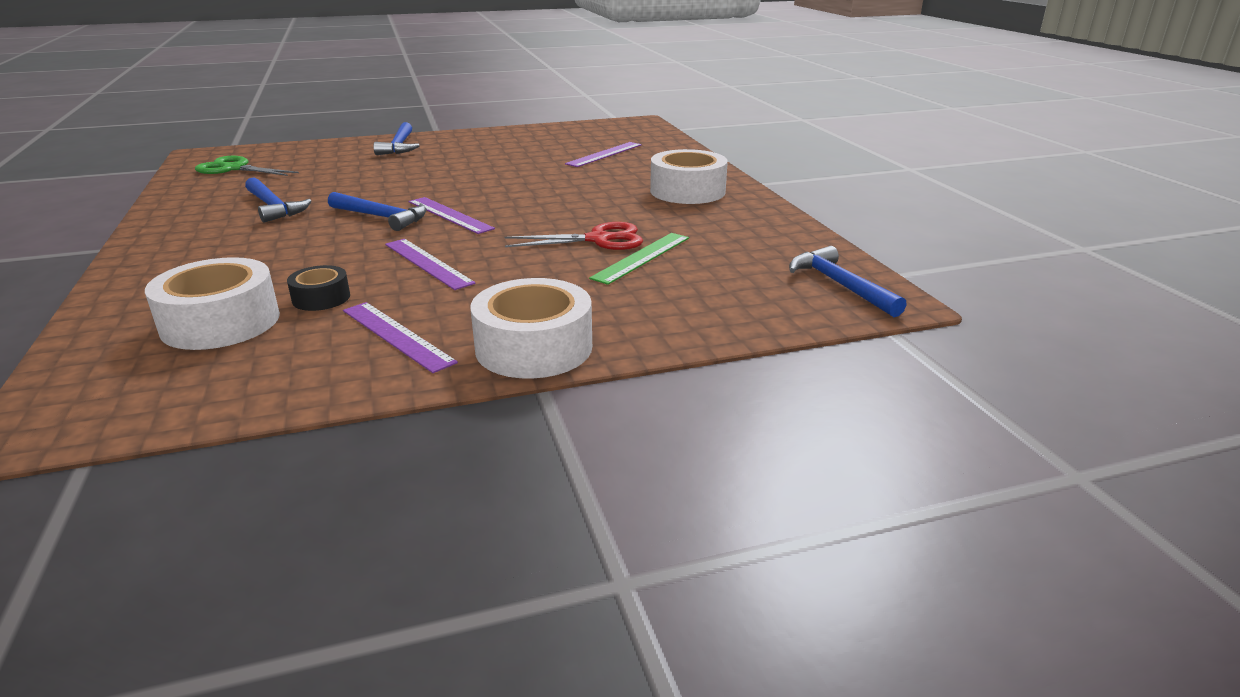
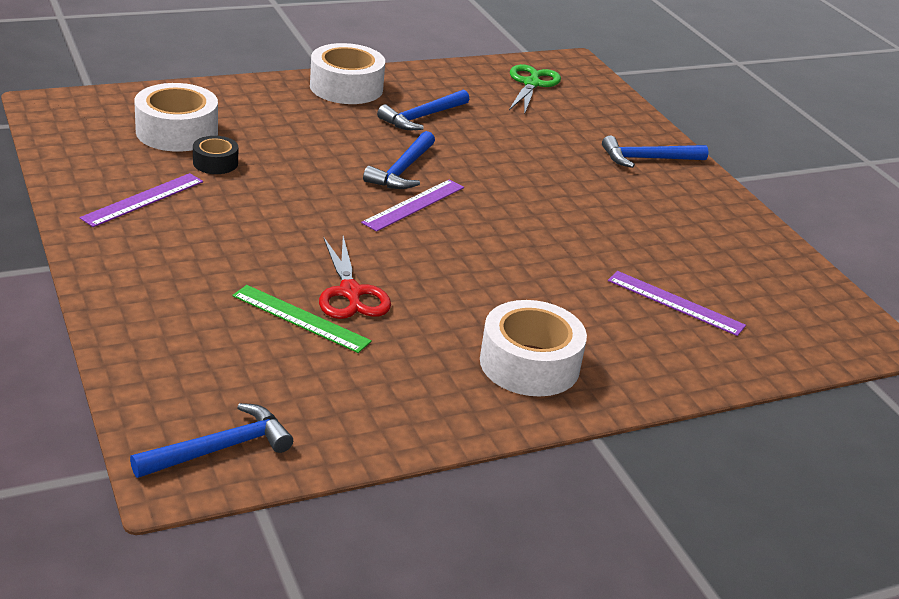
camera: 80 degrees right, 5 degrees up
(428, 263) = (286, 202): purple ruler -> none
(534, 347) = (110, 259): white tape -> white tape (346, 87)

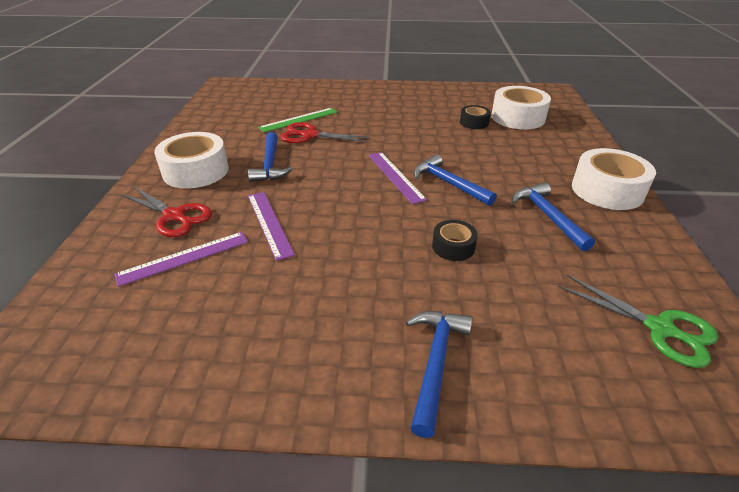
camera: 120 degrees right, 5 degrees up
(143, 199) = (435, 101): purple ruler -> purple ruler (269, 223)
(220, 448) = (230, 92): blue hammer -> blue hammer (270, 164)
(514, 160) = (453, 247): none -> black tape
(628, 338) = (174, 216): none -> red scissors

